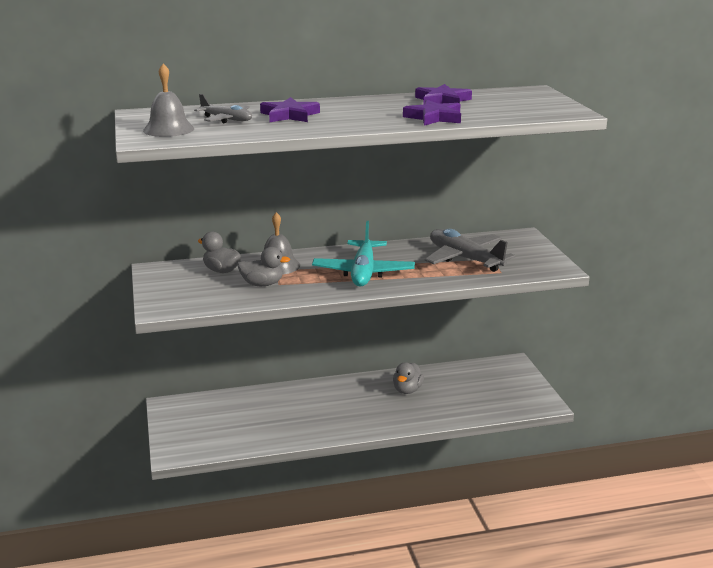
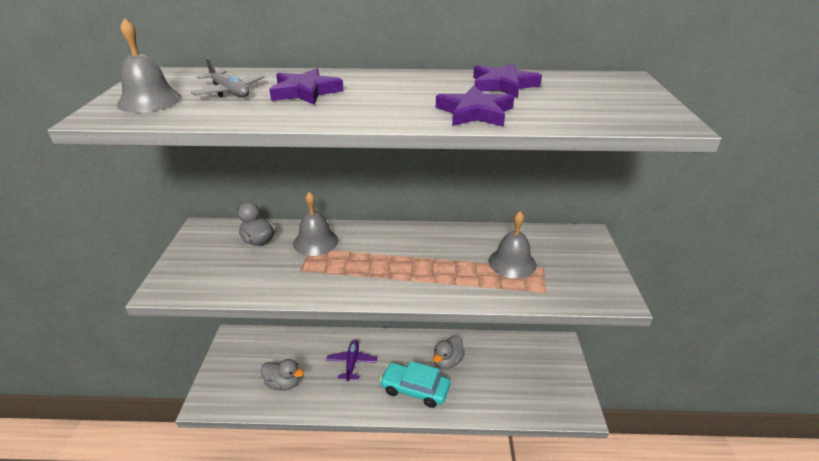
camera: 15 degrees right, 10 degrees up
(262, 284) = (284, 268): grey duck -> grey duck (283, 383)
(311, 405) = (352, 363): none -> purple plane
(363, 272) = (394, 267): turquoise plane -> none
(384, 413) = (415, 389): none -> turquoise car
(465, 259) = (512, 263): grey plane -> grey bell

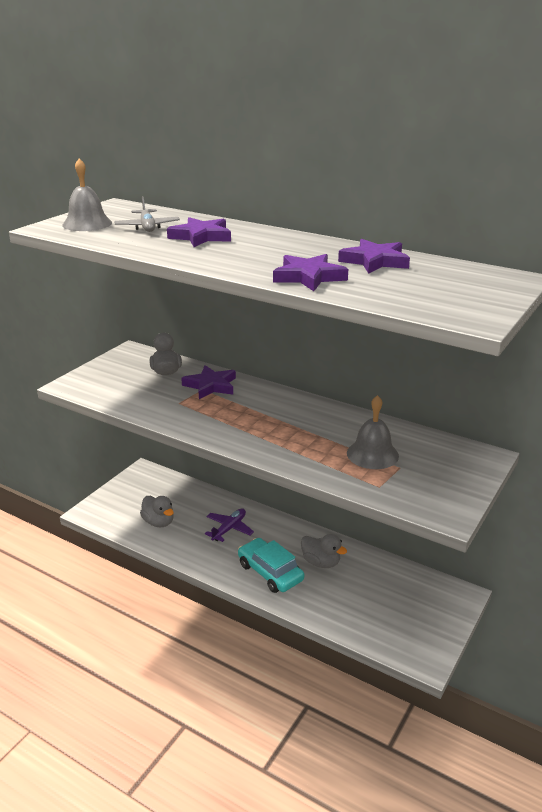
camera: 30 degrees right, 5 degrees down
(315, 242) = (211, 386): grey bell -> purple star
(447, 361) = (321, 562): grey duck -> grey duck turned 120 degrees counterclockwise

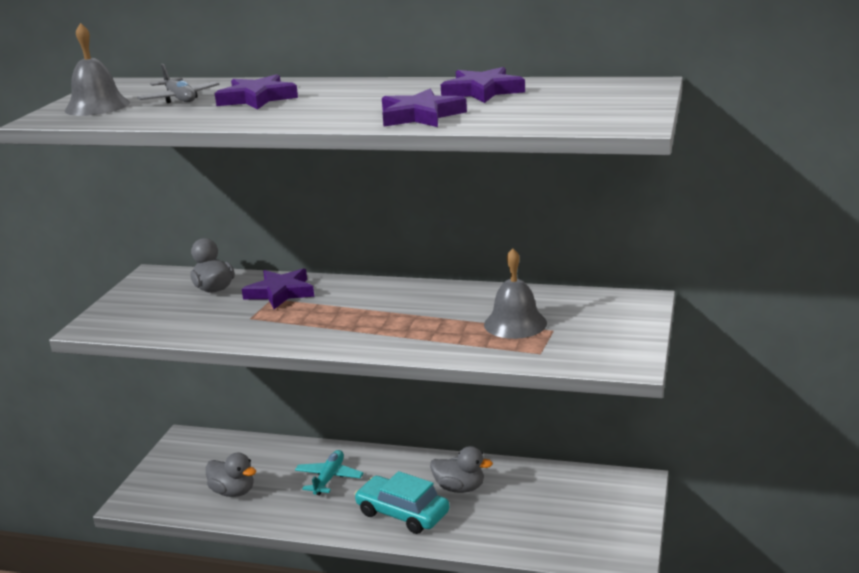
camera: 15 degrees left, 5 degrees down
(229, 529) = (329, 478): purple plane -> turquoise plane

